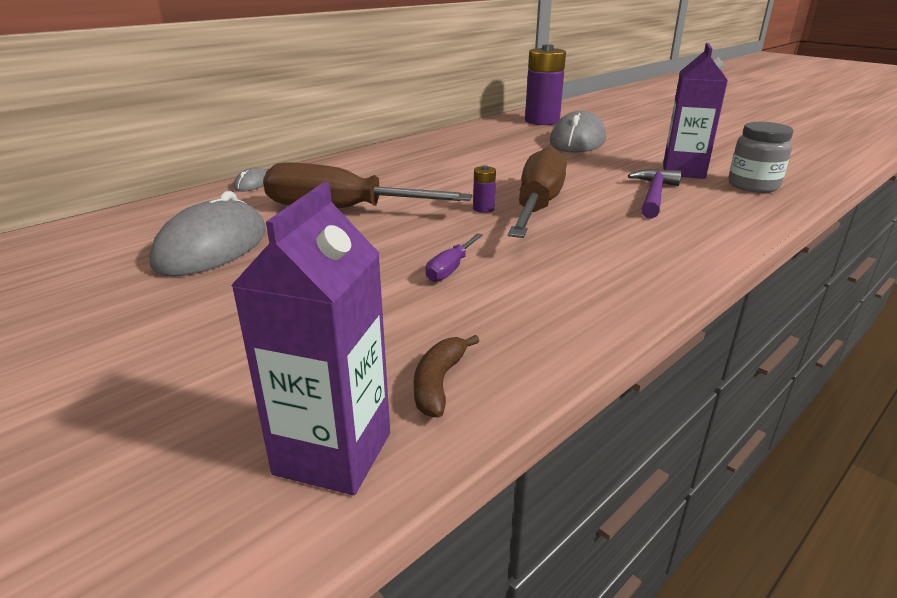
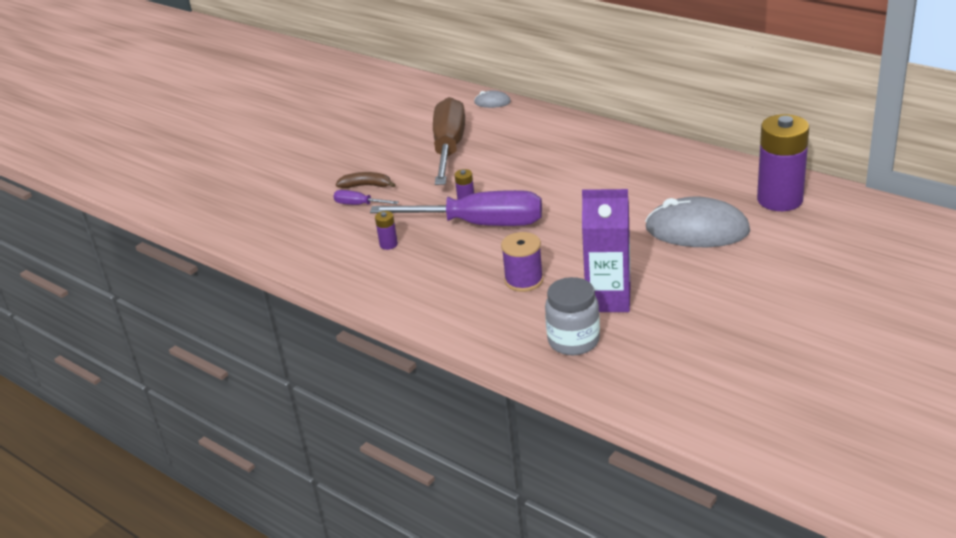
camera: 85 degrees right, 5 degrees up
(212, 247) = (378, 124): grey mouse -> none
(333, 453) = (195, 206): purple carton -> none
(438, 383) = (240, 220): brown banana -> brown banana (366, 186)
(537, 206) = (478, 224): brown screwdriver -> purple screwdriver
(568, 253) = (388, 244): none -> purple battery
(654, 195) = (524, 280): purple hammer -> purple spool

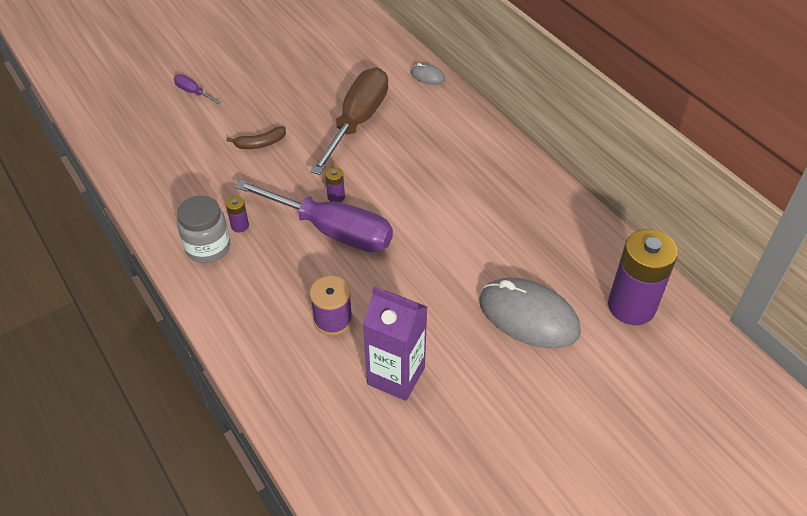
camera: 15 degrees right, 15 degrees up
(359, 204) = (242, 165): purple screwdriver -> purple screwdriver (193, 92)
(366, 186) = (260, 144): brown banana -> brown banana turned 135 degrees clockwise
(573, 341) = (335, 418): grey jar -> grey jar (208, 247)

